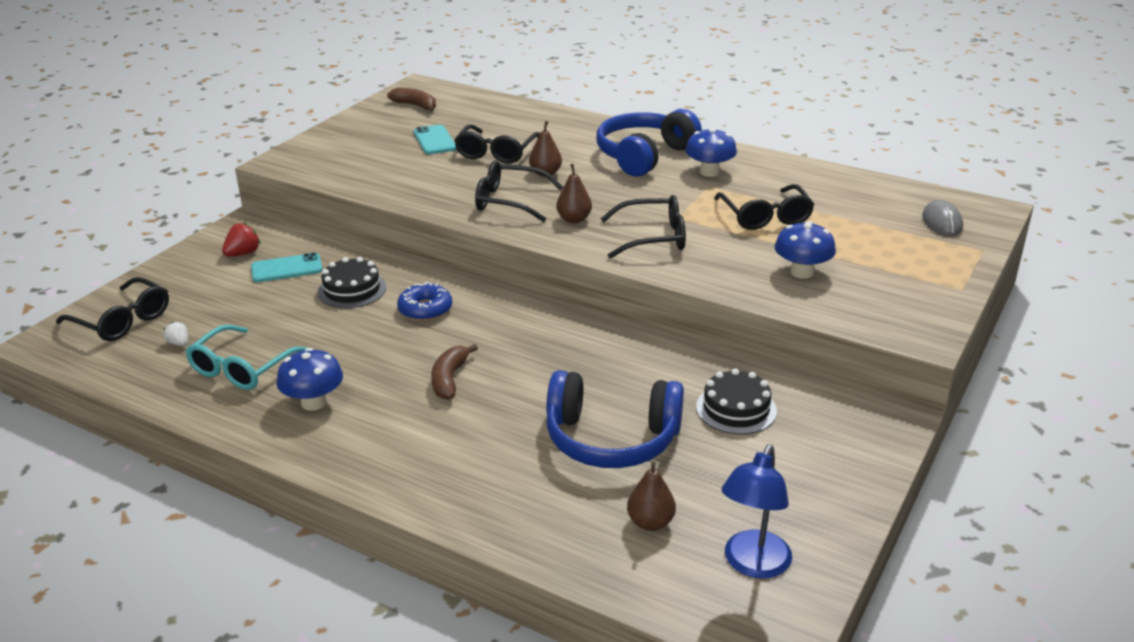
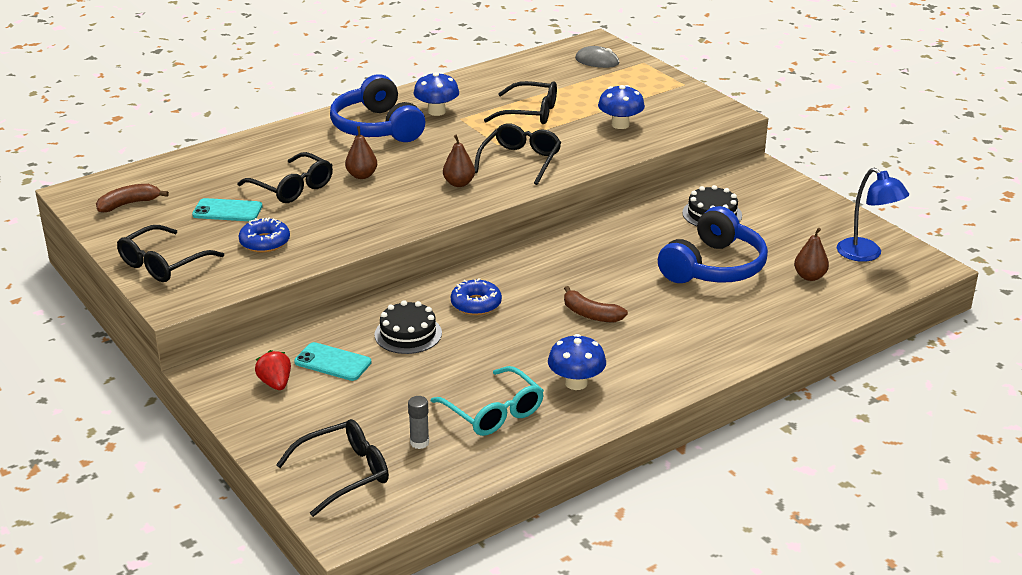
camera: 65 degrees left, 0 degrees up
(179, 343) = (419, 442): white strawberry -> grey glue stick
(287, 268) = (332, 362): turquoise phone -> turquoise phone turned 75 degrees counterclockwise
(394, 168) = (265, 242): none -> blue donut
(510, 201) = (397, 202): black glasses -> black glasses (163, 264)

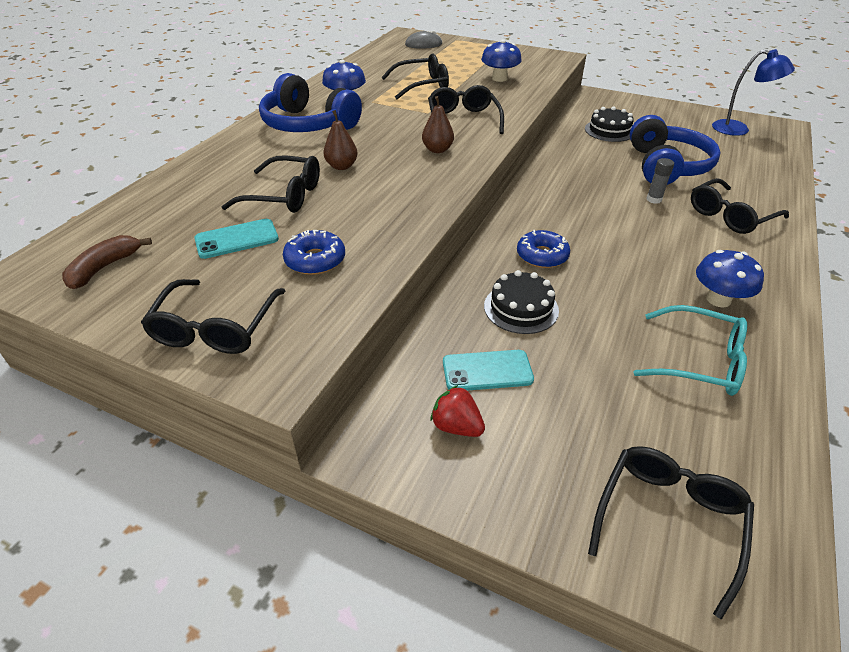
camera: 30 degrees left, 10 degrees up
(419, 442) = (685, 432): grey glue stick -> grey glue stick (654, 199)
(591, 314) = (640, 232): brown banana -> none
(701, 329) = (730, 216): none -> black glasses
(809, 276) = (732, 154): brown pear -> none

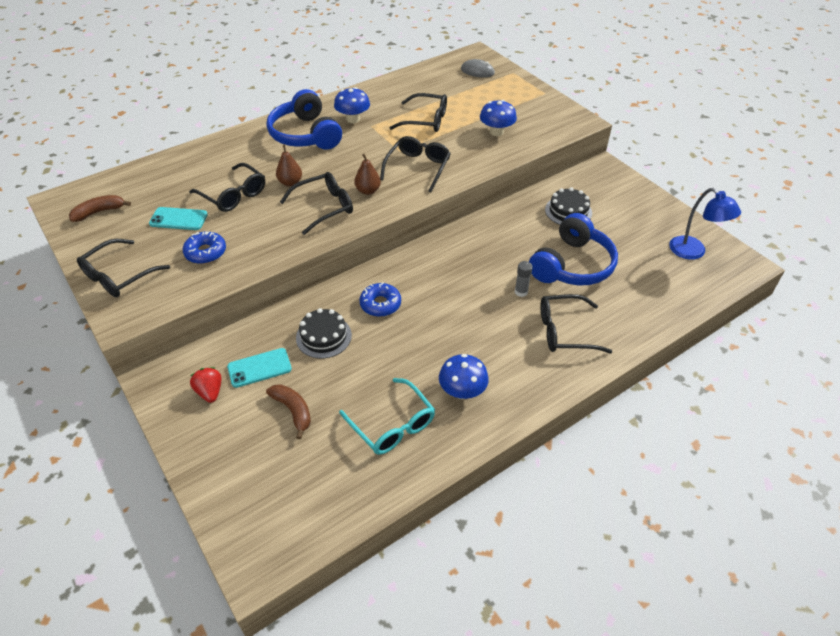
camera: 30 degrees right, 5 degrees up
(487, 371) = (259, 368): turquoise phone -> turquoise phone turned 45 degrees counterclockwise
(581, 398) = (293, 411): none -> brown banana
(668, 521) = (260, 498): black glasses -> black glasses (324, 207)

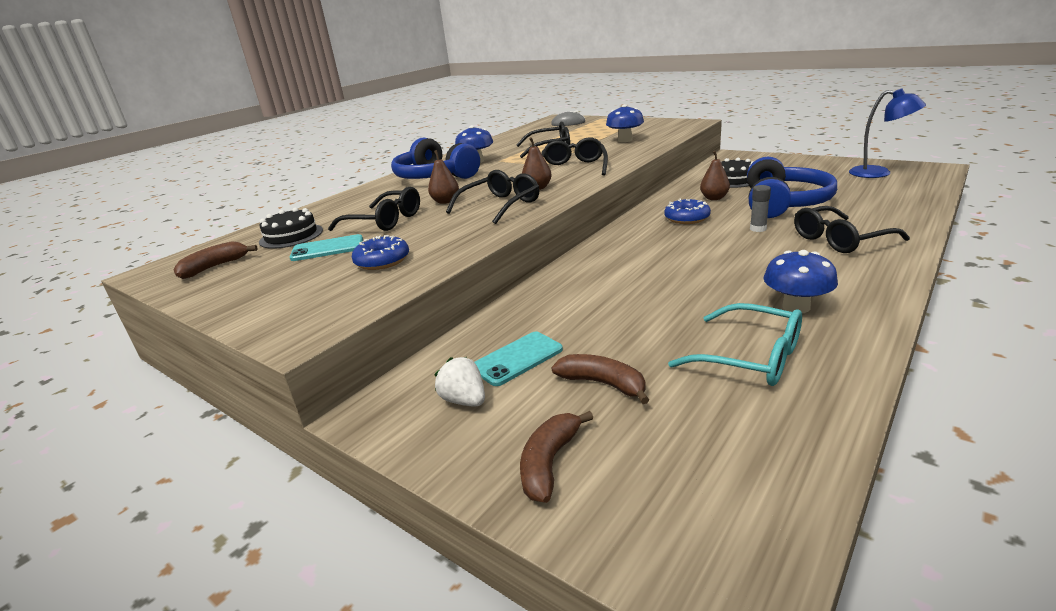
camera: 15 degrees left, 20 degrees down
(119, 276) = (271, 304): black glasses -> none
(210, 392) = (464, 400): red strawberry -> white strawberry
(226, 457) = (549, 463): none -> brown banana
(323, 336) = (576, 311): black cake -> black cake (291, 236)
(380, 304) = (618, 272): blue donut -> blue donut (687, 218)
(527, 234) = (714, 198): none -> brown pear

